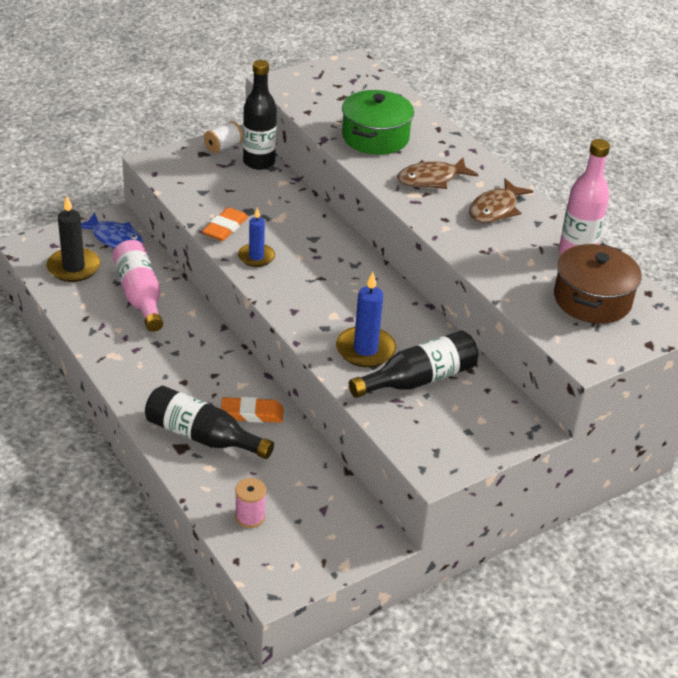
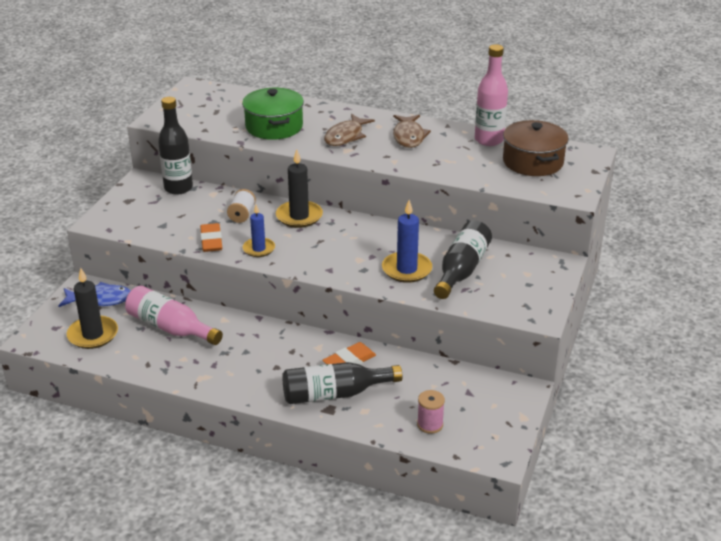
camera: 35 degrees left, 5 degrees down
(223, 147) = (138, 190): white spool -> white spool (242, 215)
(332, 244) = (299, 216): none -> black candle

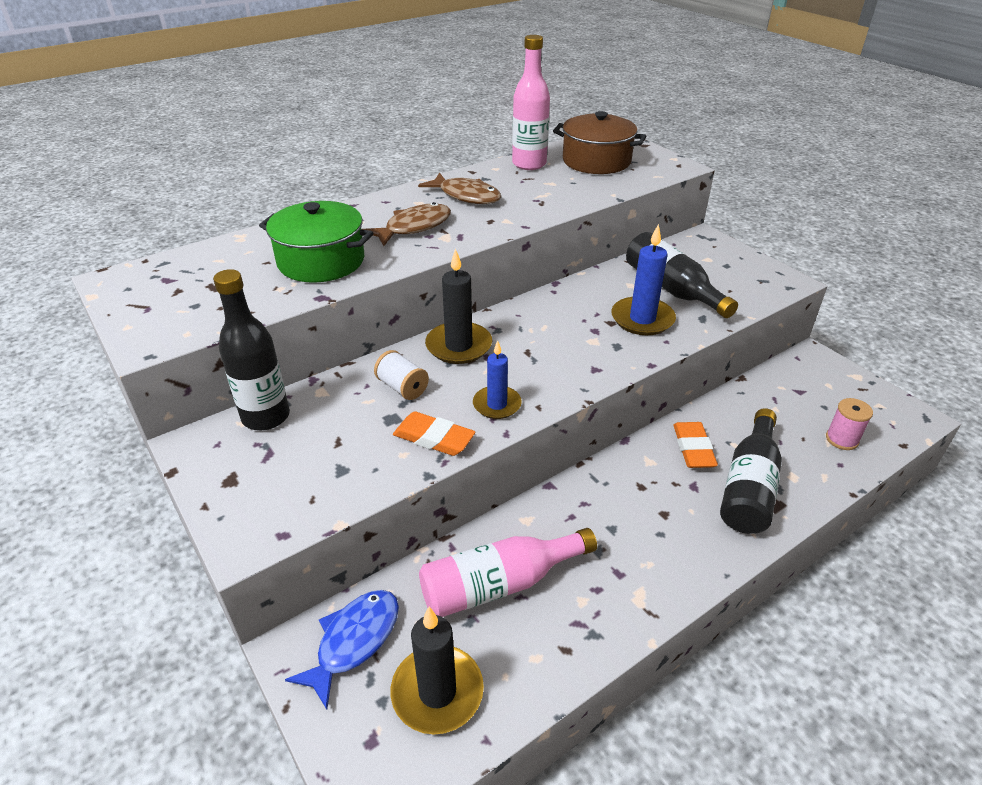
camera: 55 degrees left, 5 degrees up
(346, 136) = (414, 227): brown fish -> brown fish turned 105 degrees counterclockwise

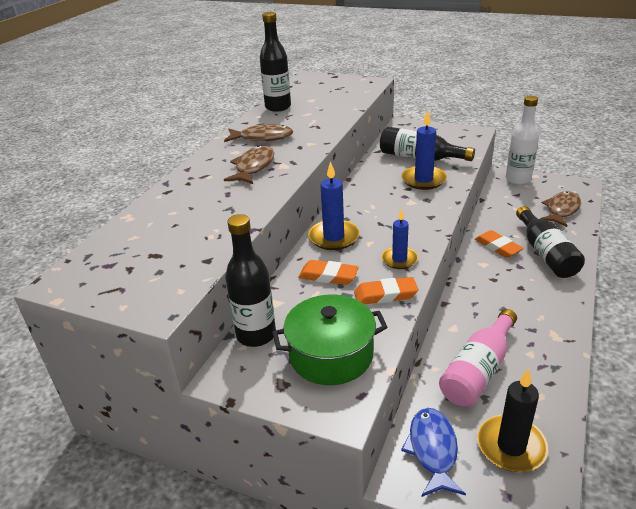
camera: 30 degrees left, 5 degrees down
(321, 261) = (216, 209): green pot -> green pot (331, 355)
(402, 387) = (328, 276): white spool -> orange eraser
(459, 346) = (334, 237): black candle -> blue candle
(529, 164) = (278, 107): pink bottle -> black bottle
(596, 161) = (319, 93): brown pot -> none
(824, 371) = (518, 179): none -> white bottle
(842, 439) = (561, 210): pink spool -> brown fish

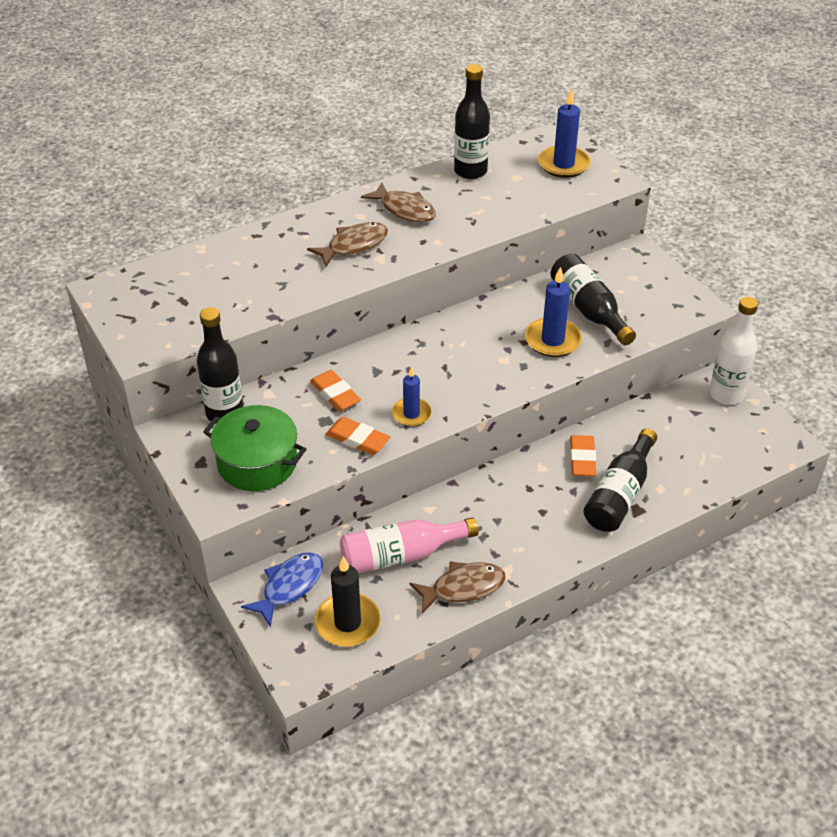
camera: 35 degrees right, 10 degrees up
(334, 237) = (386, 357): blue candle -> blue candle (563, 164)
(561, 210) = (715, 459): brown fish -> brown fish (463, 588)

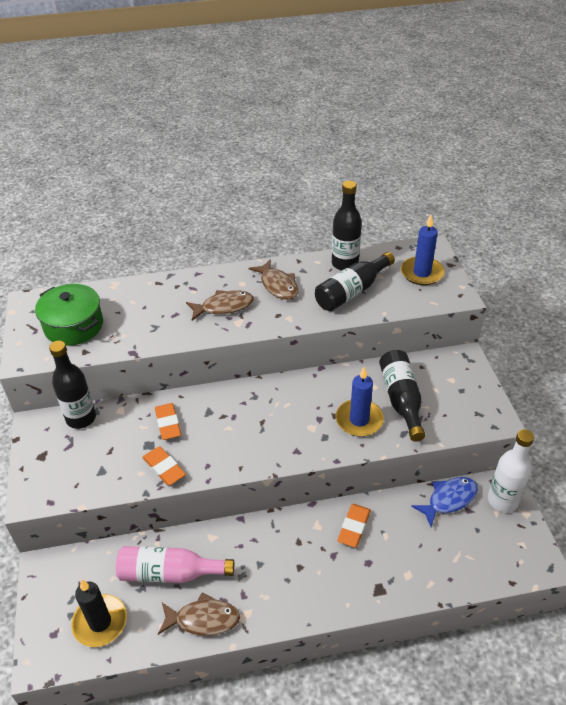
camera: 20 degrees right, 0 degrees up
(257, 462) = (81, 467): green pot -> green pot (74, 326)
(289, 586) = (74, 574): blue fish -> blue fish (449, 499)
(411, 414) = (216, 457): blue candle -> none
(619, 494) = (370, 570): black bottle -> black bottle (352, 291)

